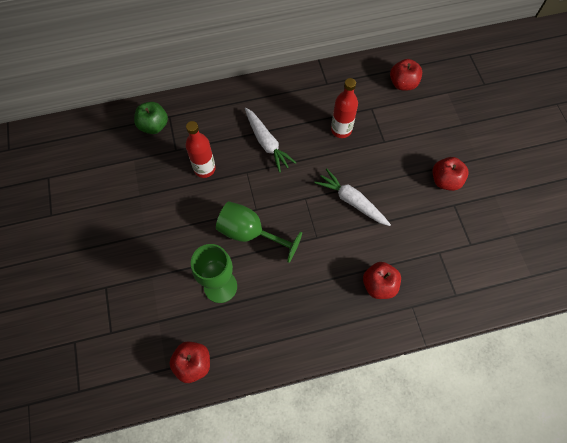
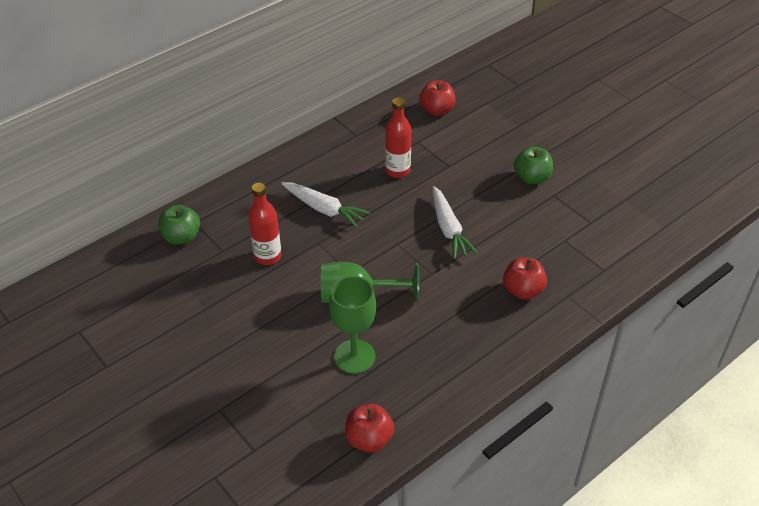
camera: 25 degrees left, 20 degrees down
(352, 201) = (448, 228): white carrot -> white carrot turned 120 degrees counterclockwise
(445, 180) = (532, 178): red apple -> green apple

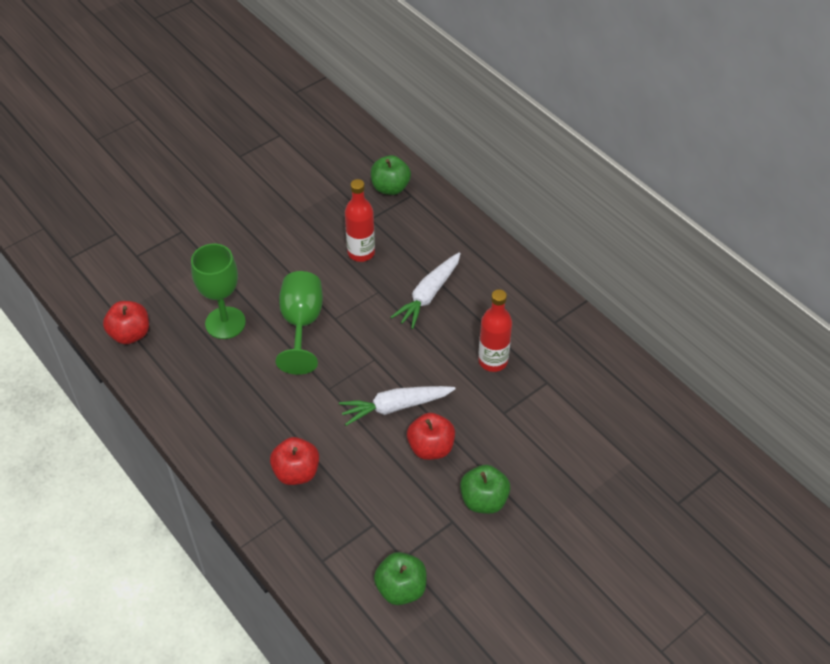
camera: 90 degrees right, 5 degrees up
(437, 110) = (610, 404): red apple -> red apple (431, 447)
(617, 223) = (401, 588): none -> green apple

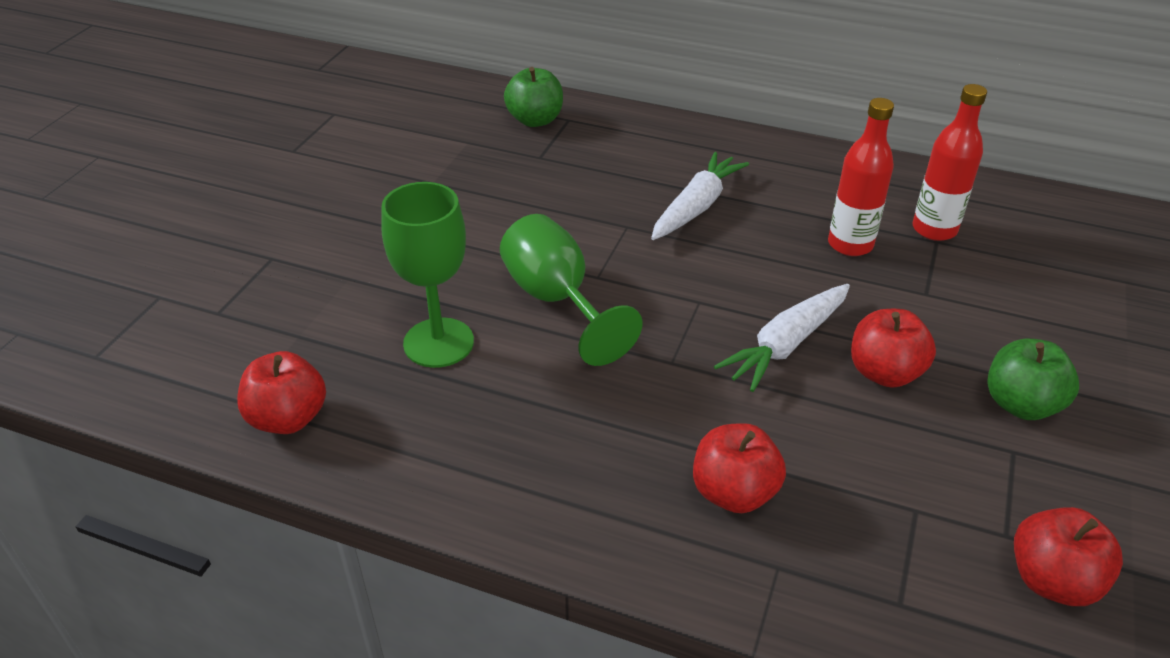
camera: 30 degrees left, 10 degrees down
(361, 252) = (562, 194): red bottle -> red bottle (934, 229)
(401, 588) = (1052, 580): green apple -> red apple
(428, 295) = (696, 207): white carrot -> white carrot turned 150 degrees counterclockwise

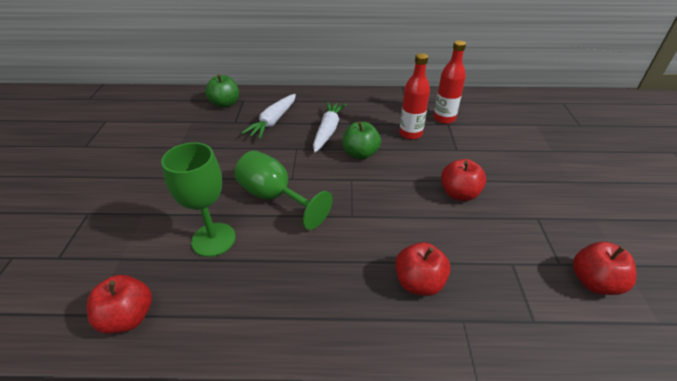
camera: 20 degrees left, 0 degrees up
(786, 345) = (405, 191): white carrot -> white carrot (273, 121)
(1021, 404) = (527, 193): green apple -> green apple (360, 154)

